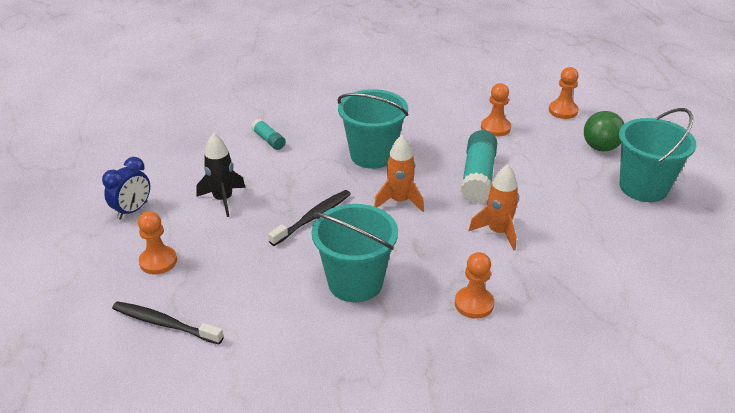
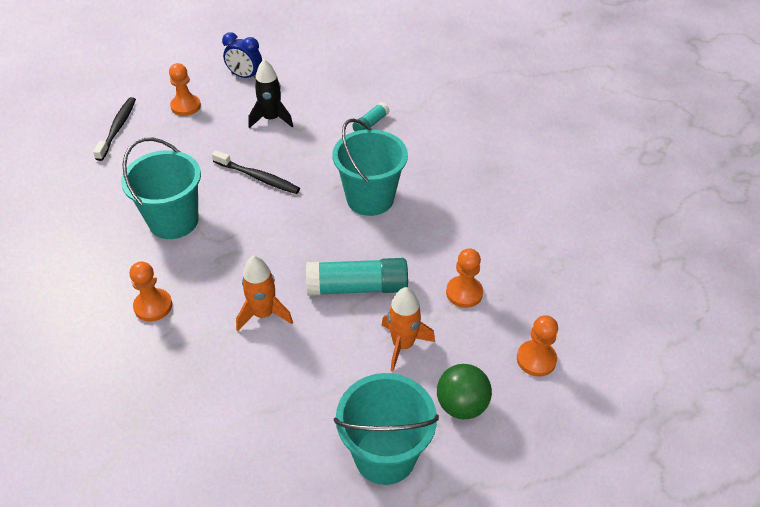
camera: 75 degrees right, 10 degrees up
(399, 201) = (297, 231): orange rocket -> orange rocket (403, 345)

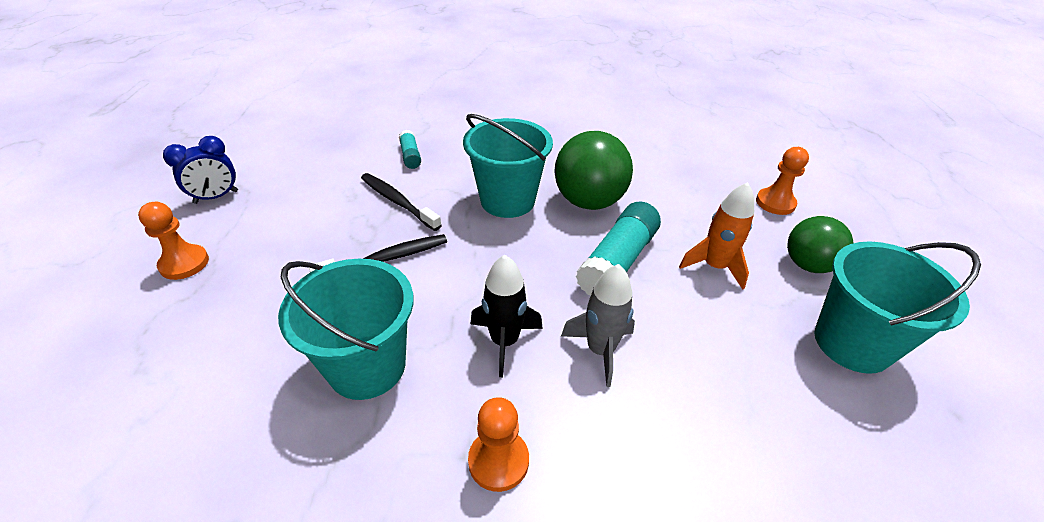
camera: 55 degrees left, 5 degrees down
(117, 128) = (115, 348): black toothbrush -> black toothbrush (398, 202)
(264, 314) = (600, 350): orange rocket -> grey rocket
(271, 119) = (311, 209): black rocket -> black rocket (505, 341)
(413, 241) = (589, 201): none -> green ball
(464, 293) = (675, 203): orange pawn -> none

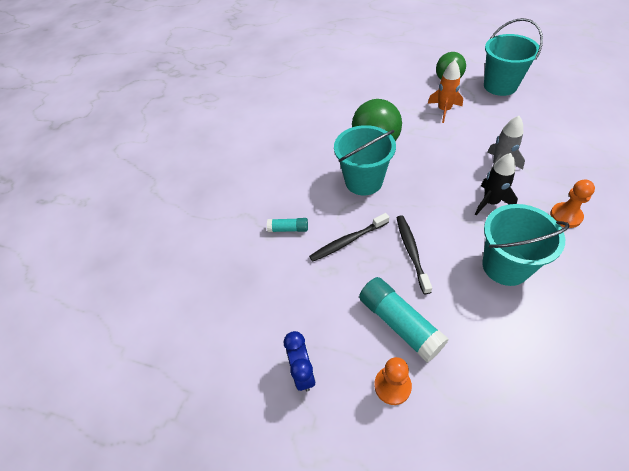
camera: 65 degrees left, 10 degrees up
(618, 261) = (433, 144): turquoise glue stick -> turquoise glue stick (399, 323)
(775, 203) = (397, 73): orange pawn -> none

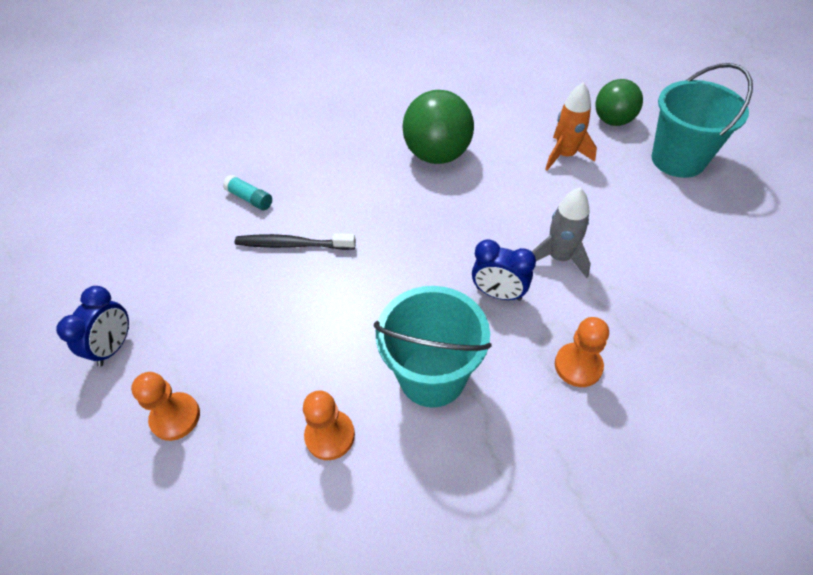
camera: 30 degrees right, 0 degrees up
(363, 181) = (378, 190): turquoise bucket -> none
(399, 323) = (250, 361): turquoise glue stick -> none
(411, 252) = (345, 295): black toothbrush -> none
(490, 202) = (498, 293): black rocket -> blue clock
(490, 333) = (330, 435): none -> orange pawn

